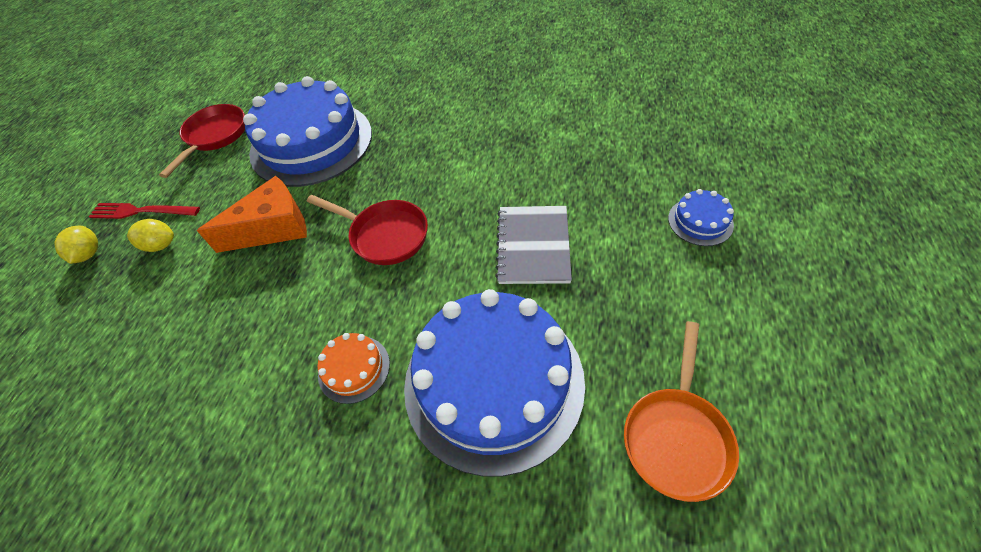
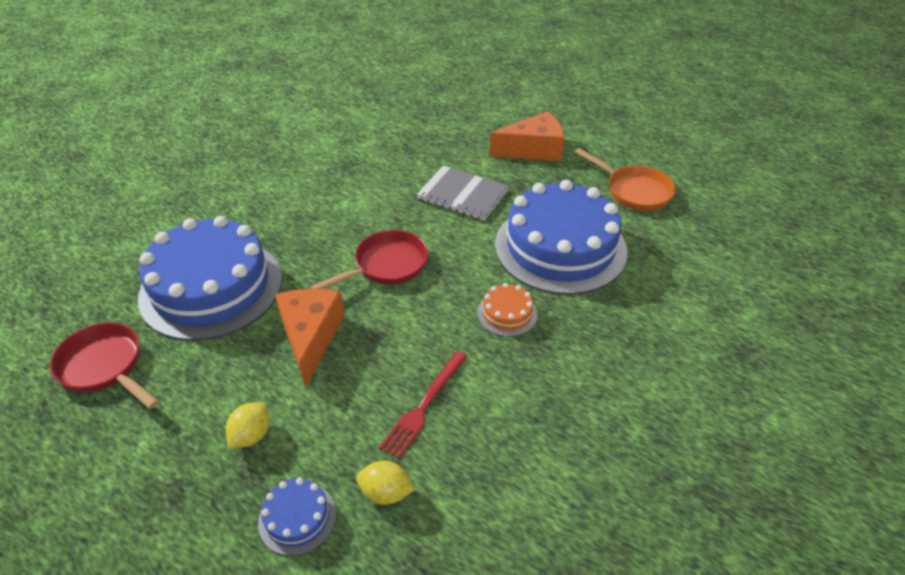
camera: 70 degrees left, 10 degrees down
(89, 254) = (201, 512): yellow lemon -> yellow lemon (386, 493)
(141, 211) = (173, 452): red fork -> red fork (424, 406)
(675, 277) = (533, 150): none -> orange cheese
(700, 221) = (499, 124): blue cake -> blue cake (297, 518)

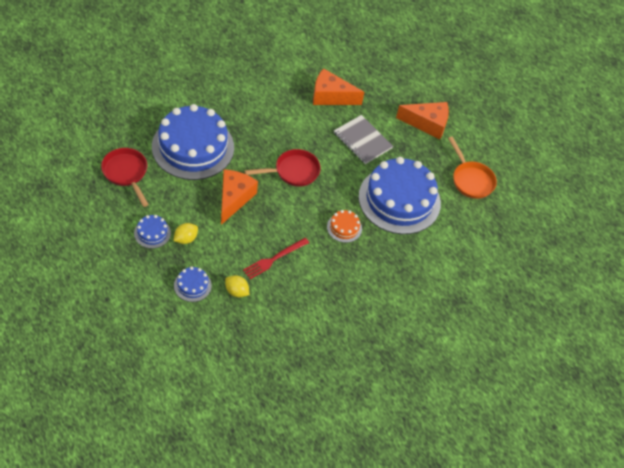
camera: 15 degrees right, 10 degrees up
(184, 450) = (152, 233): none -> blue cake
(389, 160) = (331, 96): none -> orange cheese

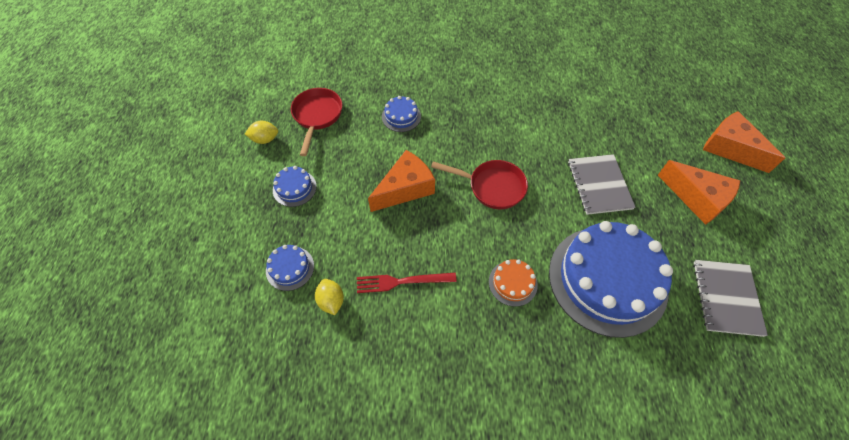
camera: 40 degrees right, 5 degrees up
(185, 239) = (322, 210): yellow lemon -> yellow lemon (265, 139)
(193, 147) = (401, 116): blue cake -> blue cake, size x0.42
(331, 96) = (588, 121): orange cheese -> orange cheese (730, 148)
(471, 180) = (726, 298): orange pan -> grey notebook

